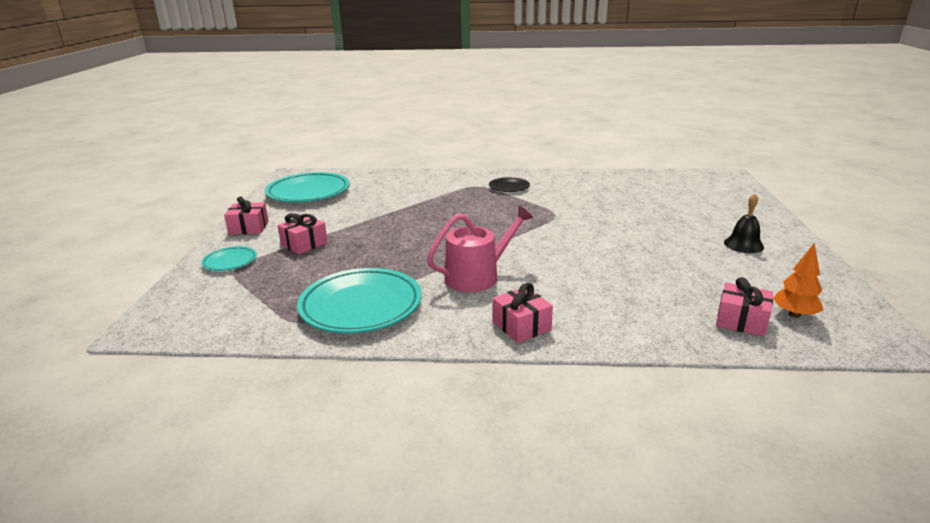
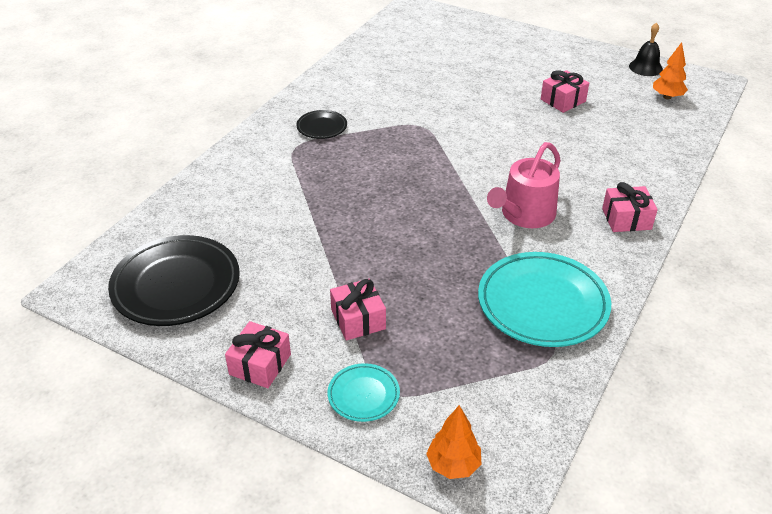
camera: 65 degrees left, 15 degrees up
(167, 305) = (453, 465): none -> orange tree
(308, 192) = (176, 285): turquoise plate -> black plate
(477, 276) = (524, 215): pink watering can -> pink watering can turned 135 degrees counterclockwise
(741, 321) = (665, 120): pink gift -> pink gift (563, 100)
(743, 245) = (553, 65): black bell -> black bell (645, 67)

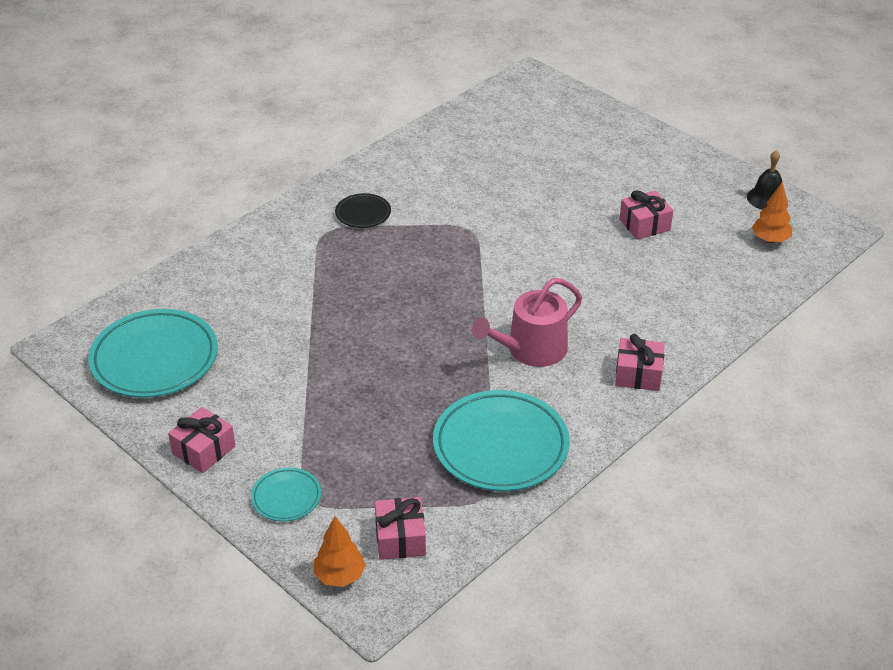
camera: 15 degrees right, 0 degrees up
(176, 285) = (154, 359): black plate -> turquoise plate
(358, 319) = (312, 425): pink gift -> pink gift (400, 538)

